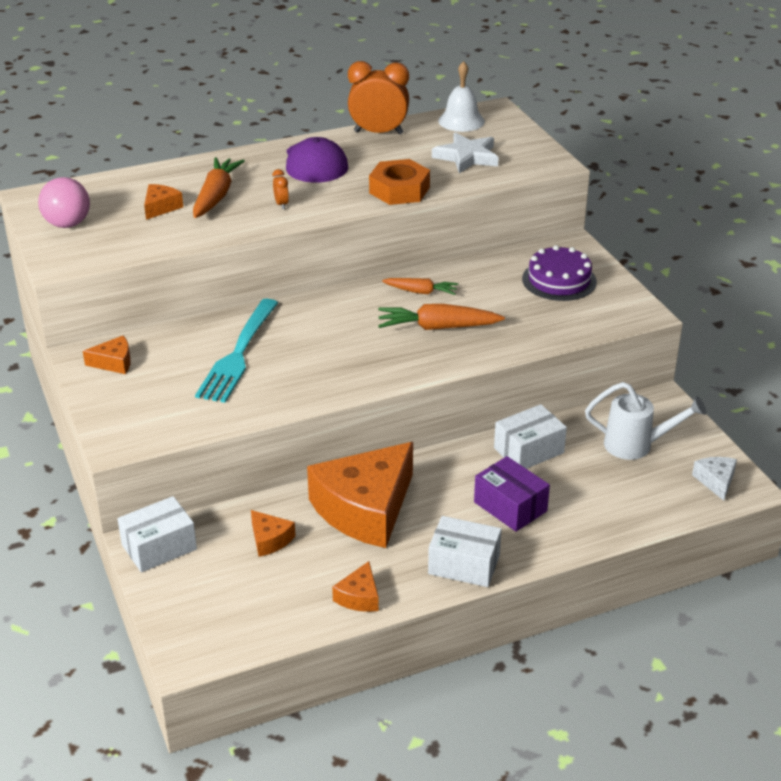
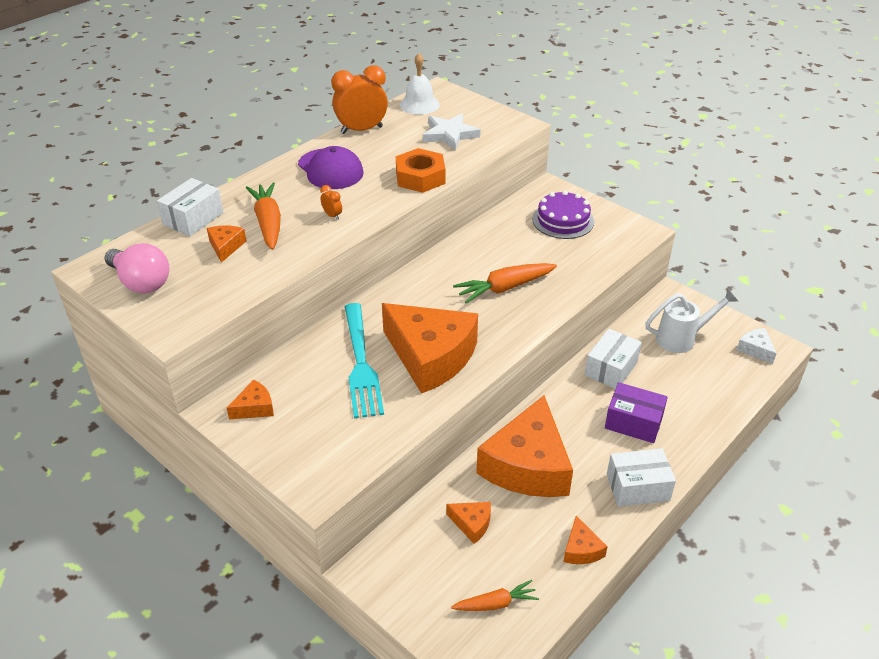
camera: 25 degrees left, 5 degrees up
(159, 547) = (383, 568): white box -> white box (193, 219)
(310, 367) = (431, 356): none -> orange cheese
(421, 292) = (467, 260): orange carrot -> orange carrot (495, 603)

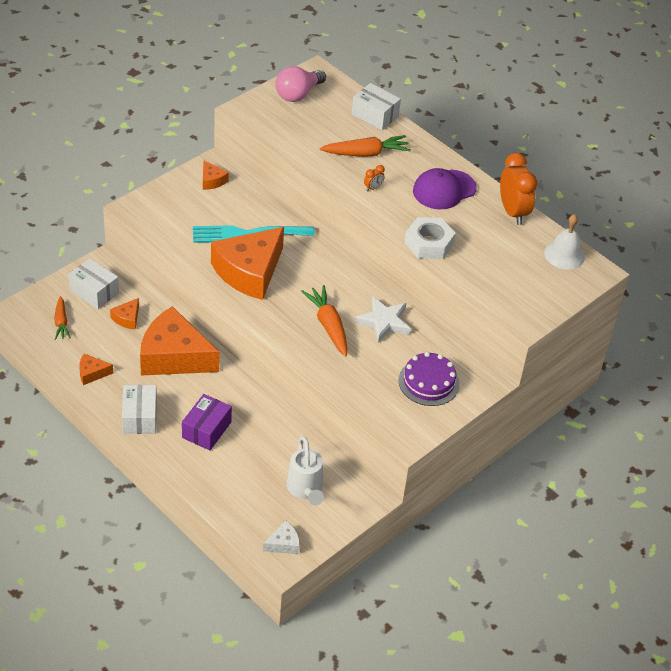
camera: 90 degrees right, 5 degrees up
(226, 247) = (336, 132): orange cheese -> none
(420, 177) = (429, 243): orange nut -> white nut
(449, 135) = (504, 270): white star -> white star (383, 322)
(611, 369) = (272, 428): white box -> white box (94, 292)

